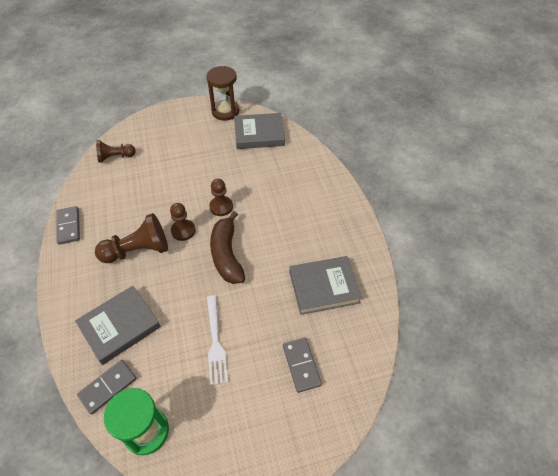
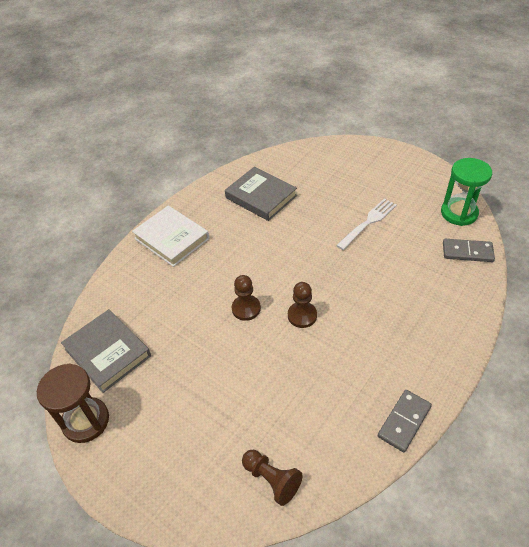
camera: 125 degrees left, 5 degrees down
(120, 326) = (428, 283): grey book -> none
(138, 250) = (358, 332): brown pawn -> none
(227, 255) = (293, 266): brown banana -> none
(301, 365) = (331, 176): grey domino -> none
(327, 204) = (172, 238): none -> white book

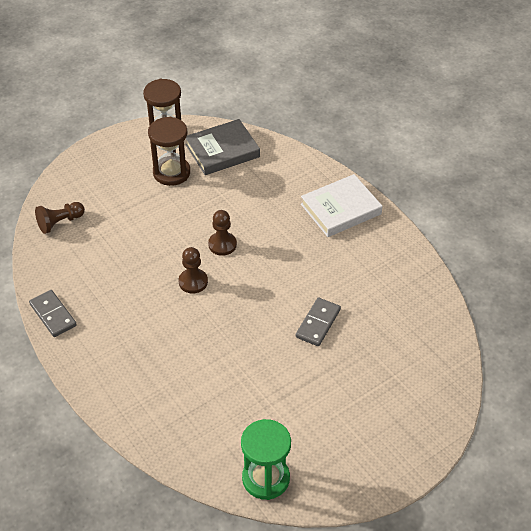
camera: 105 degrees right, 0 degrees up
(154, 389) = (171, 173): none -> brown hourglass
(261, 197) = (377, 295): grey book -> none
(368, 222) = (291, 379): white fork -> none
(467, 252) = (202, 454): grey domino -> grey domino (318, 323)

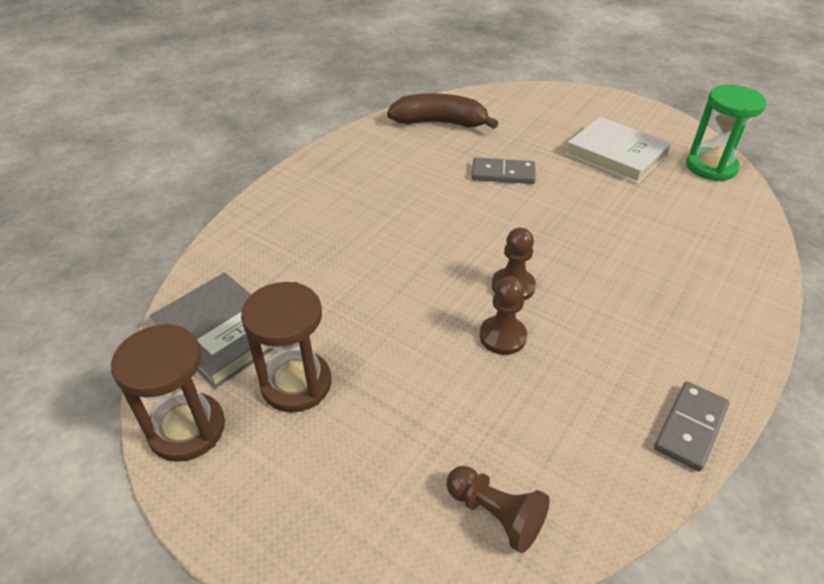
camera: 110 degrees left, 5 degrees down
(222, 244) = (429, 277): brown pawn -> brown pawn (502, 336)
(341, 209) = (314, 191): white book -> white book (616, 155)
(413, 308) = (439, 123): none -> brown banana

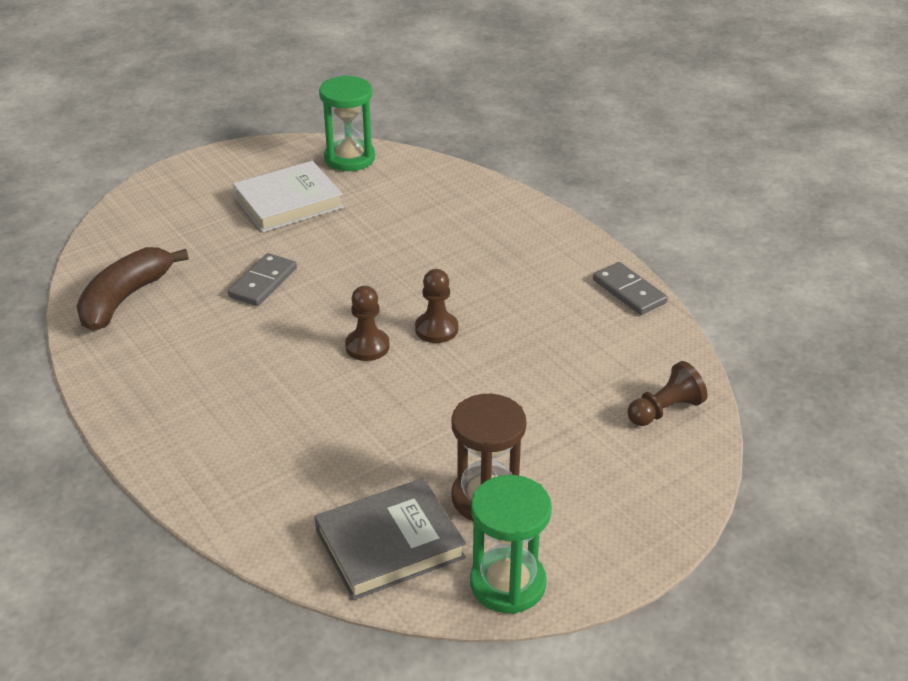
camera: 70 degrees left, 5 degrees down
(187, 429) = (507, 584): brown hourglass -> green hourglass
(502, 336) = (494, 354): brown pawn -> brown pawn (367, 346)

